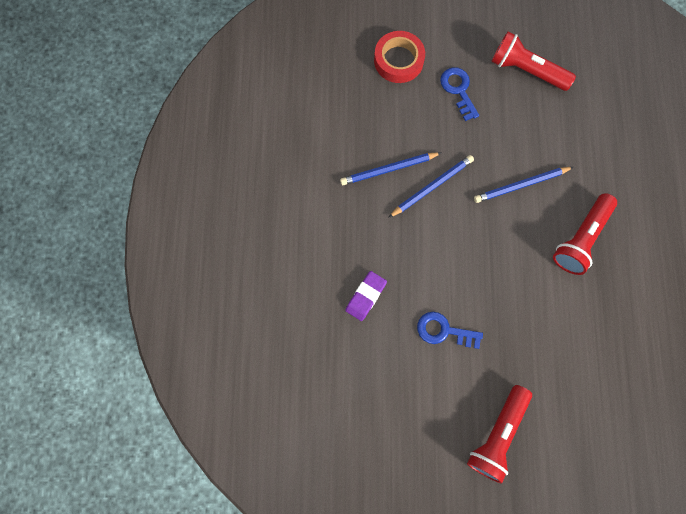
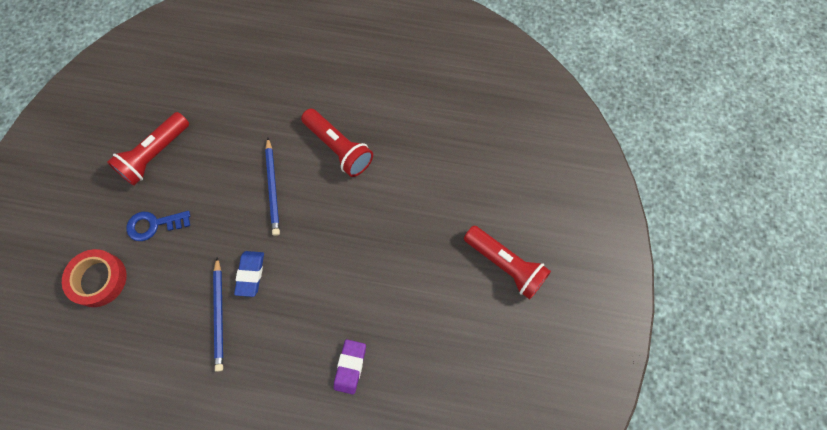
camera: 80 degrees left, 5 degrees down
(365, 296) = (350, 367): purple eraser -> purple eraser turned 60 degrees clockwise
(431, 186) = (250, 274): blue pencil -> blue eraser
(444, 331) = (400, 294): blue key -> none

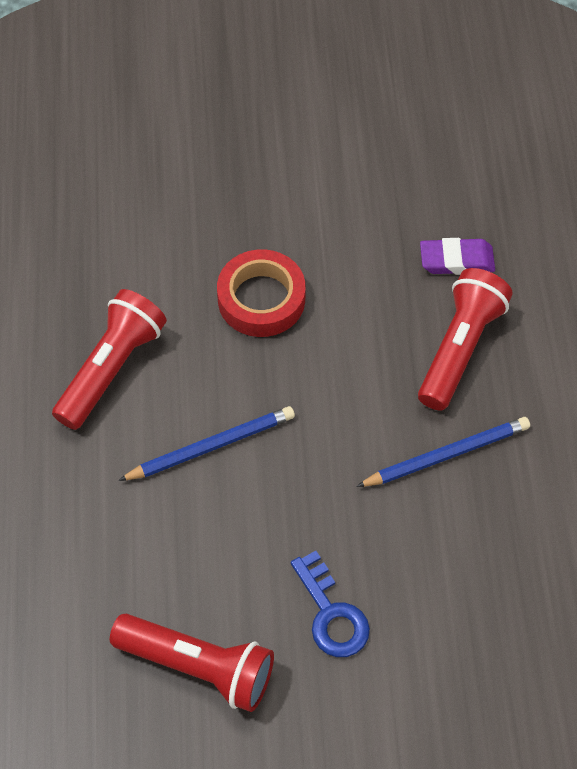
camera: 105 degrees left, 10 degrees down
(98, 279) = (455, 666): red tape -> red tape (261, 299)
(250, 274) = (367, 432): blue eraser -> none
(505, 265) = (246, 109): red flashlight -> red flashlight (459, 348)

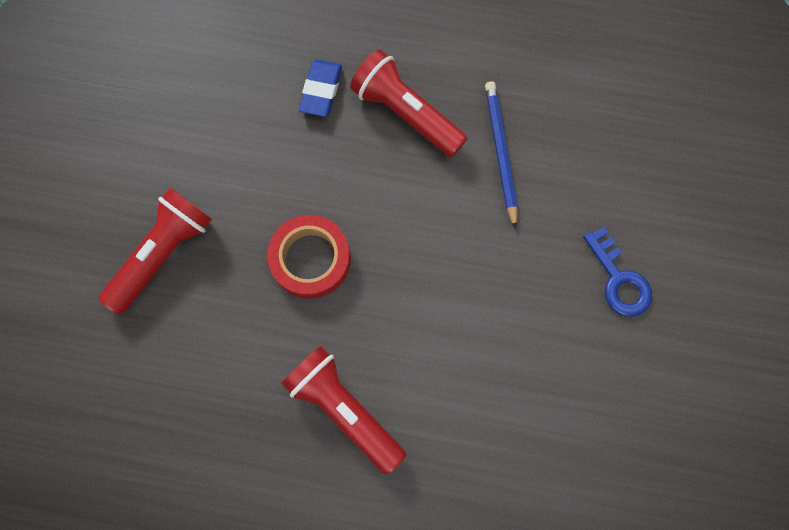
camera: 75 degrees left, 15 degrees up
(198, 666) = (644, 396): red flashlight -> red flashlight (163, 254)
(210, 446) = (445, 338): blue pencil -> none
(331, 613) = (618, 279): blue key -> blue key turned 75 degrees clockwise
(456, 260) = (321, 90): purple eraser -> blue eraser

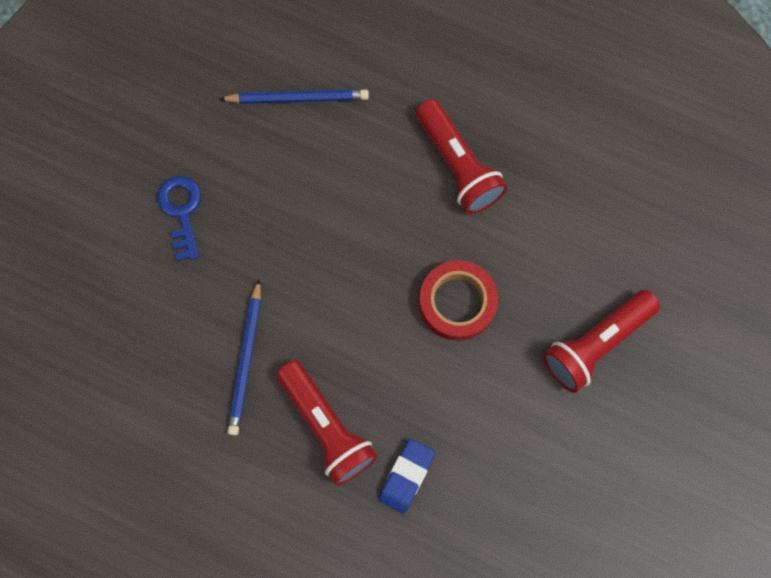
camera: 165 degrees left, 0 degrees up
(543, 442) = (297, 98): none -> blue pencil

